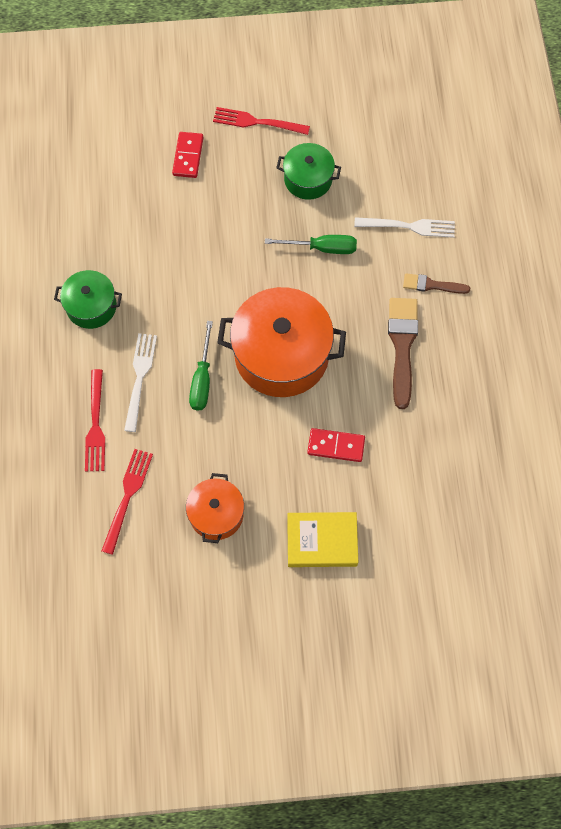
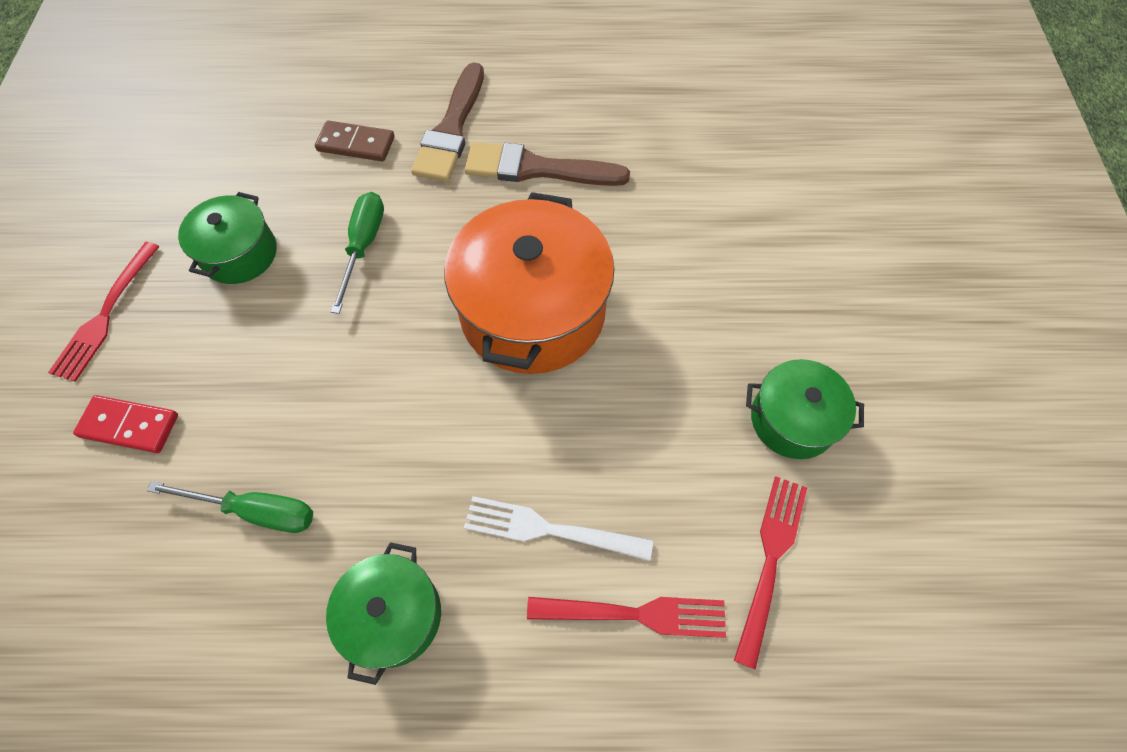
camera: 85 degrees left, 5 degrees down
(127, 497) = (770, 560): red fork -> red fork turned 90 degrees clockwise
(202, 379) = (562, 427): green screwdriver -> green screwdriver (256, 511)
(216, 514) = (792, 420): orange pot -> green pot
(322, 541) = (823, 284): yellow book -> none
(336, 446) = (681, 256): red domino -> none
(409, 226) = (356, 144): white fork -> brown domino
(432, 285) = (451, 129): brown brush -> brown brush, size x1.74

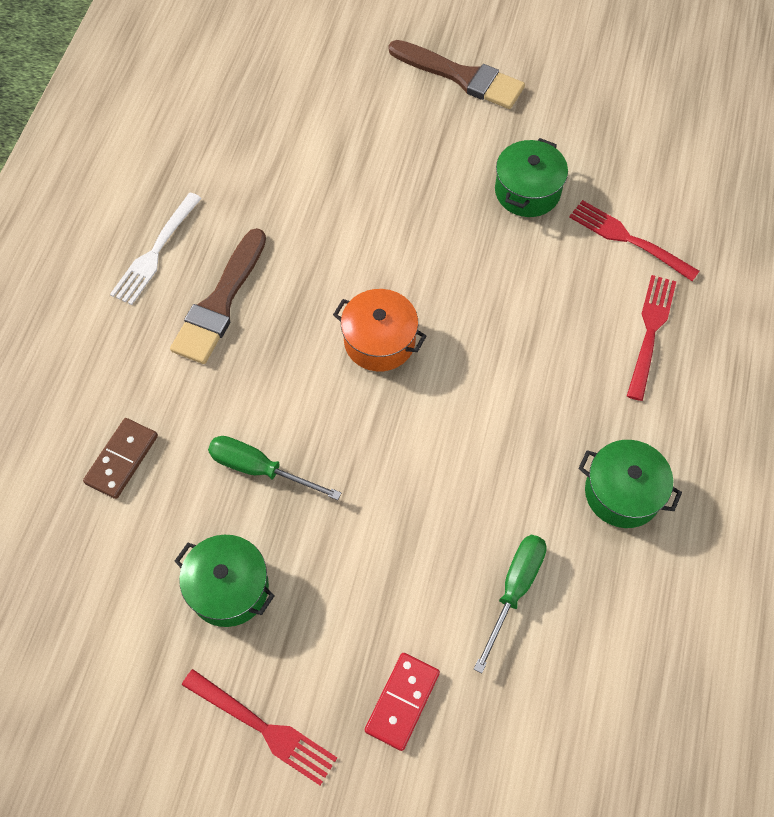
camera: 75 degrees left, 0 degrees up
(451, 129) = (138, 366): brown brush -> brown brush (461, 76)
(532, 311) = (379, 341): orange pot -> orange pot, size x0.54
(550, 529) = (577, 371): white fork -> white fork (155, 252)

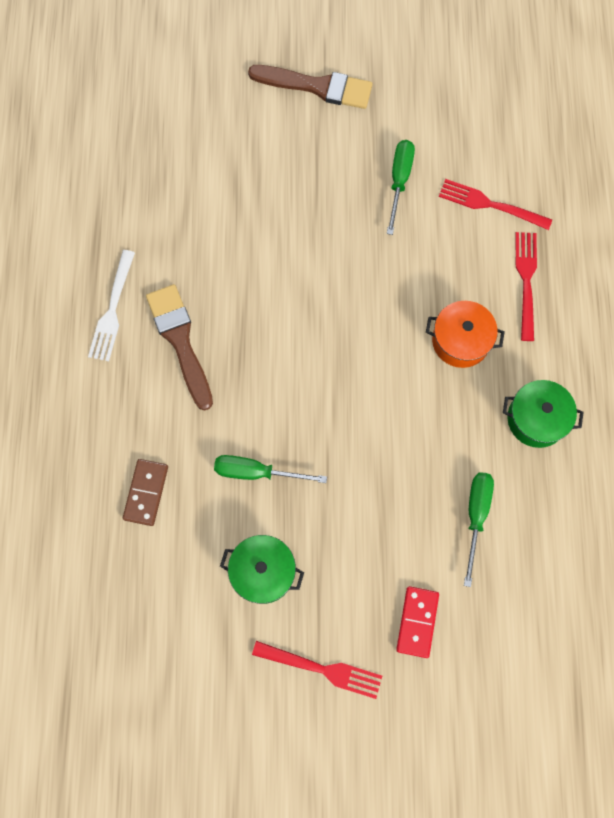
camera: 15 degrees left, 10 degrees up
(220, 303) = (180, 341): brown brush -> brown brush turned 150 degrees clockwise
(379, 341) = (318, 342): orange pot -> orange pot (460, 341)
(527, 191) = (399, 181): green pot -> green screwdriver

